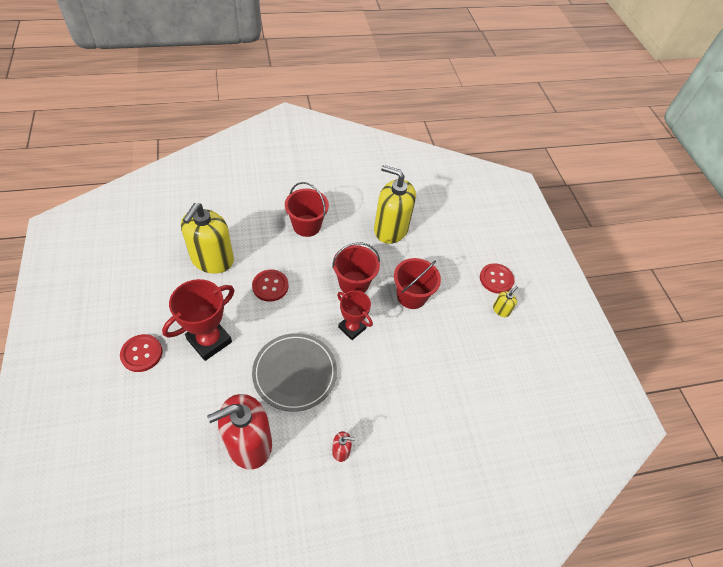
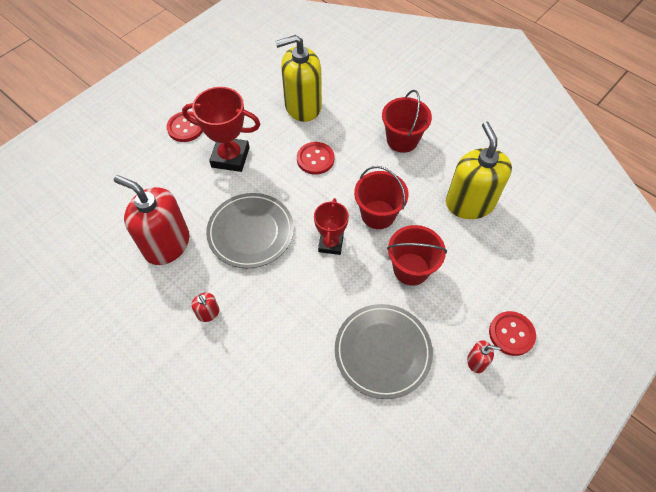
camera: 60 degrees right, 5 degrees up
(458, 356) = (382, 351): none -> grey plate
(501, 310) = (476, 361): yellow soap dispenser -> red soap dispenser

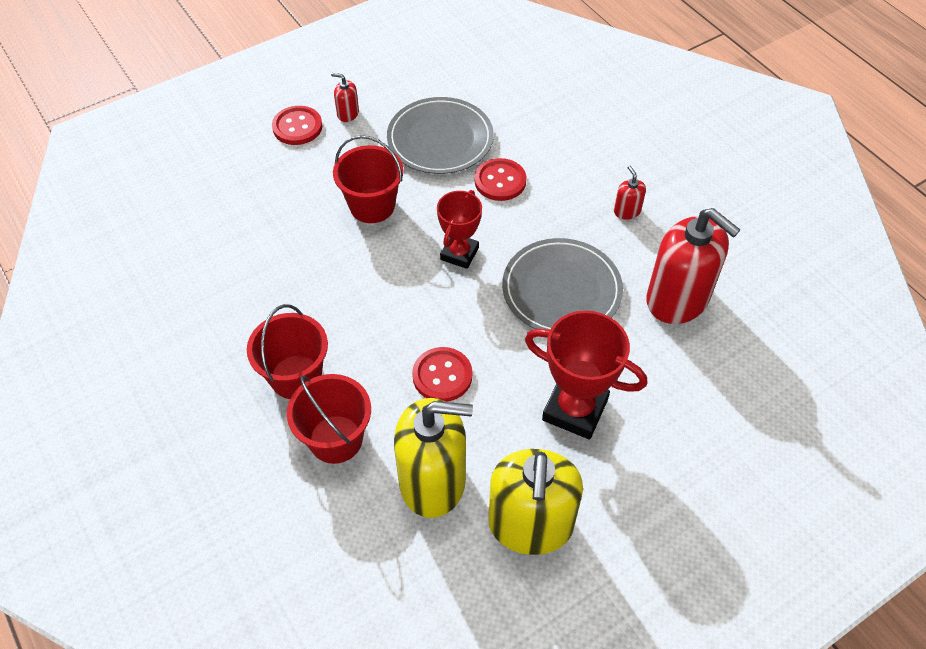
camera: 165 degrees left, 5 degrees down
(185, 128) = (646, 485): red button -> red button (500, 181)
(378, 214) = (383, 276): red bucket -> red bucket (336, 439)
(470, 203) = (254, 264): yellow soap dispenser -> yellow soap dispenser (530, 525)

